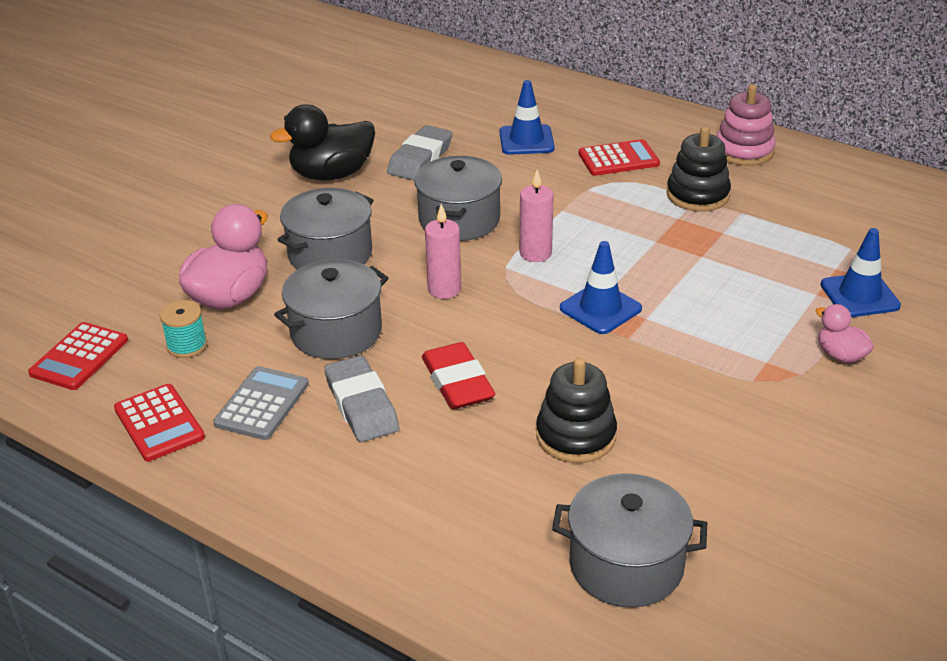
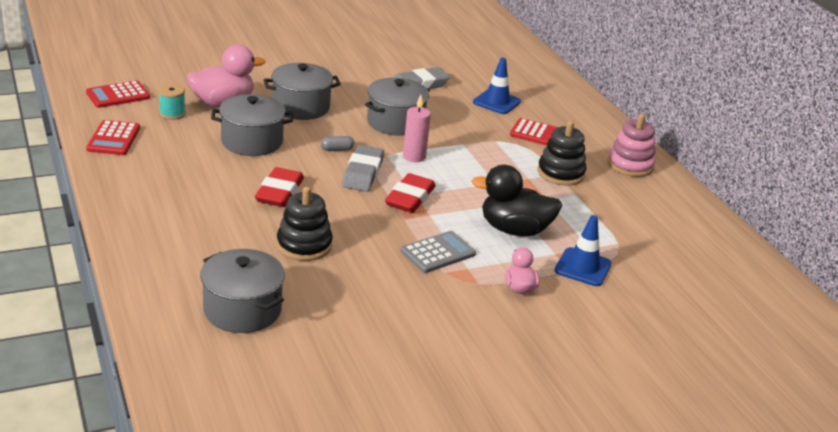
camera: 30 degrees right, 5 degrees down
(262, 404) = (171, 154): grey calculator -> grey calculator (438, 253)
(332, 174) = (357, 72): black duck -> black duck (514, 230)
(361, 405) = (217, 178): grey eraser -> grey eraser (362, 173)
(444, 289) = (337, 149): pink candle -> grey capsule
(600, 308) = (410, 198): blue traffic cone -> red eraser

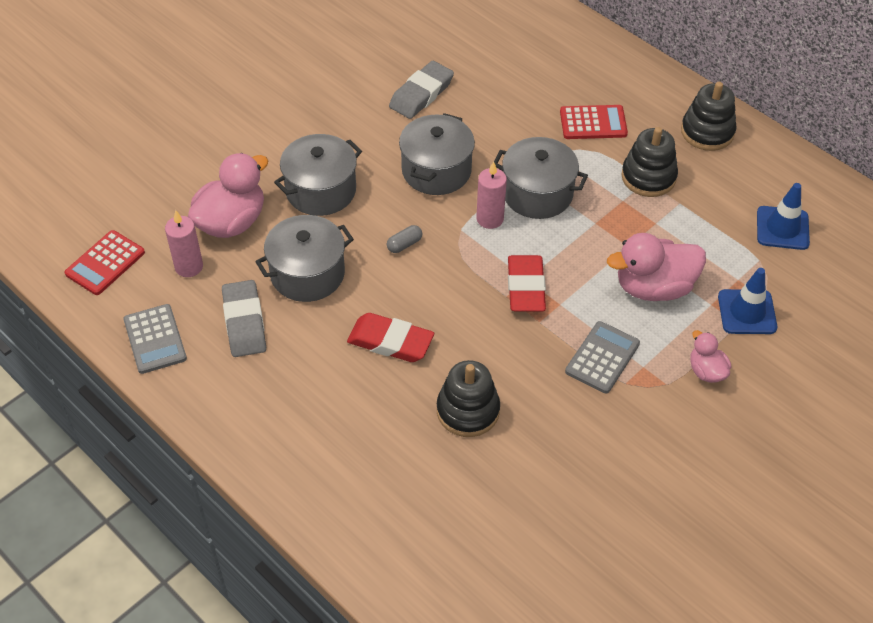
camera: 20 degrees left, 20 degrees up
(114, 139) = (155, 339): red calculator -> grey calculator
(172, 113) = (189, 267): turquoise spool -> pink candle
(242, 310) = (470, 534): grey pot -> grey pot (537, 193)
(279, 192) = (390, 341): red eraser -> red eraser turned 60 degrees counterclockwise
(362, 173) = (454, 270): grey eraser -> grey eraser (244, 322)
(496, 102) = (519, 87): blue traffic cone -> blue traffic cone (782, 228)
(514, 230) = (654, 287): black duck -> pink duck
(630, 165) = (707, 132): pink stacking toy -> black stacking toy

